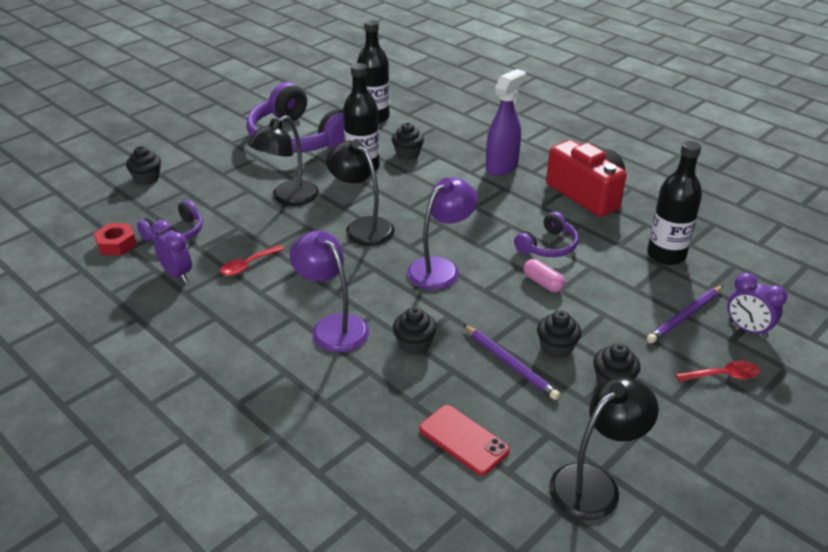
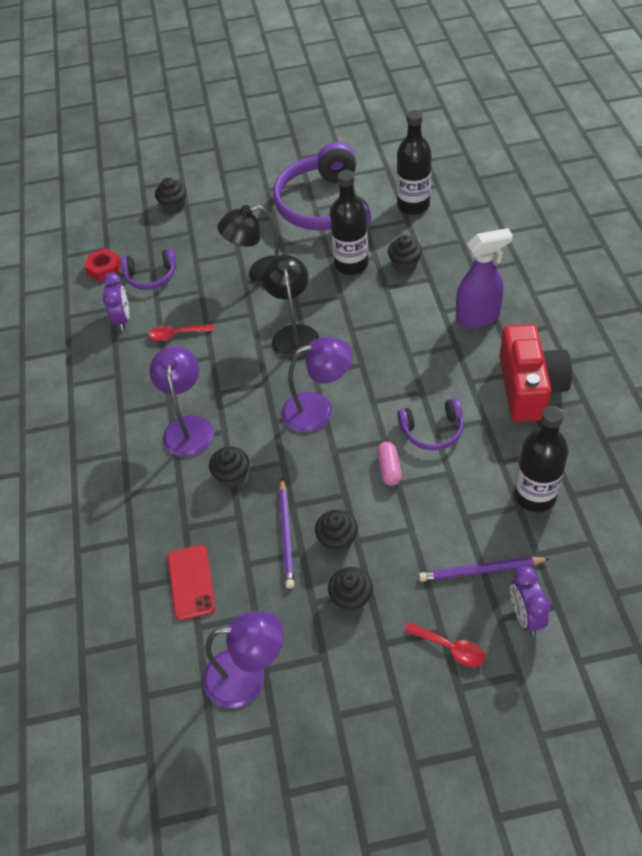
camera: 40 degrees right, 15 degrees up
(594, 483) = (248, 677): black lamp -> purple lamp

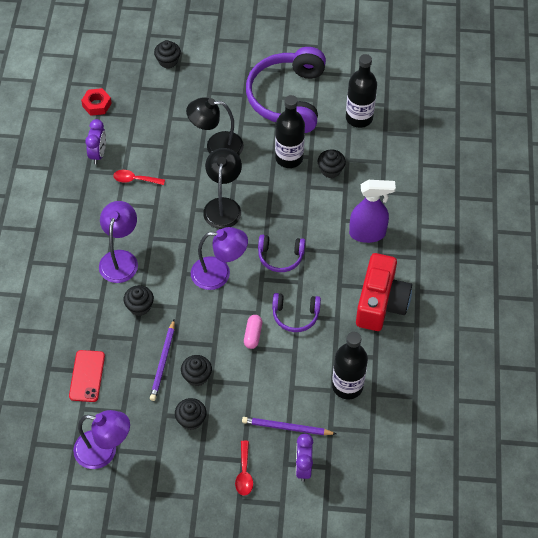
camera: 10 degrees right, 5 degrees up
(151, 276) = (131, 122): purple headphones -> purple headphones (280, 257)
(450, 648) = (244, 473): red spoon -> red spoon turned 45 degrees clockwise

